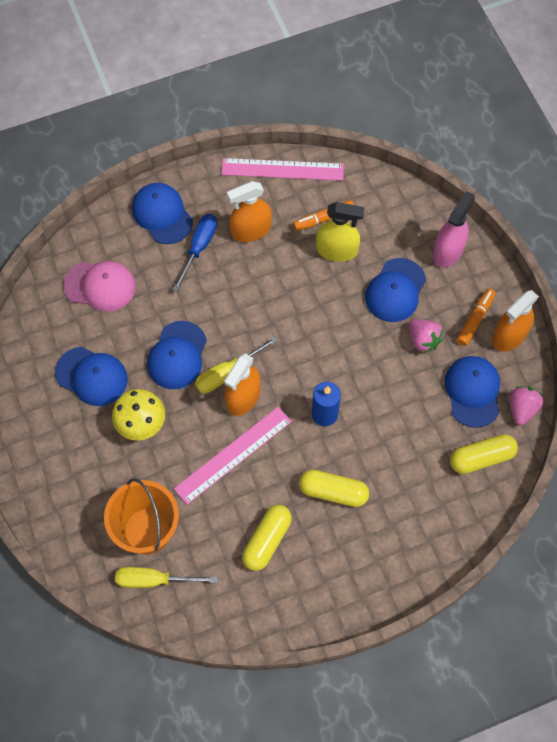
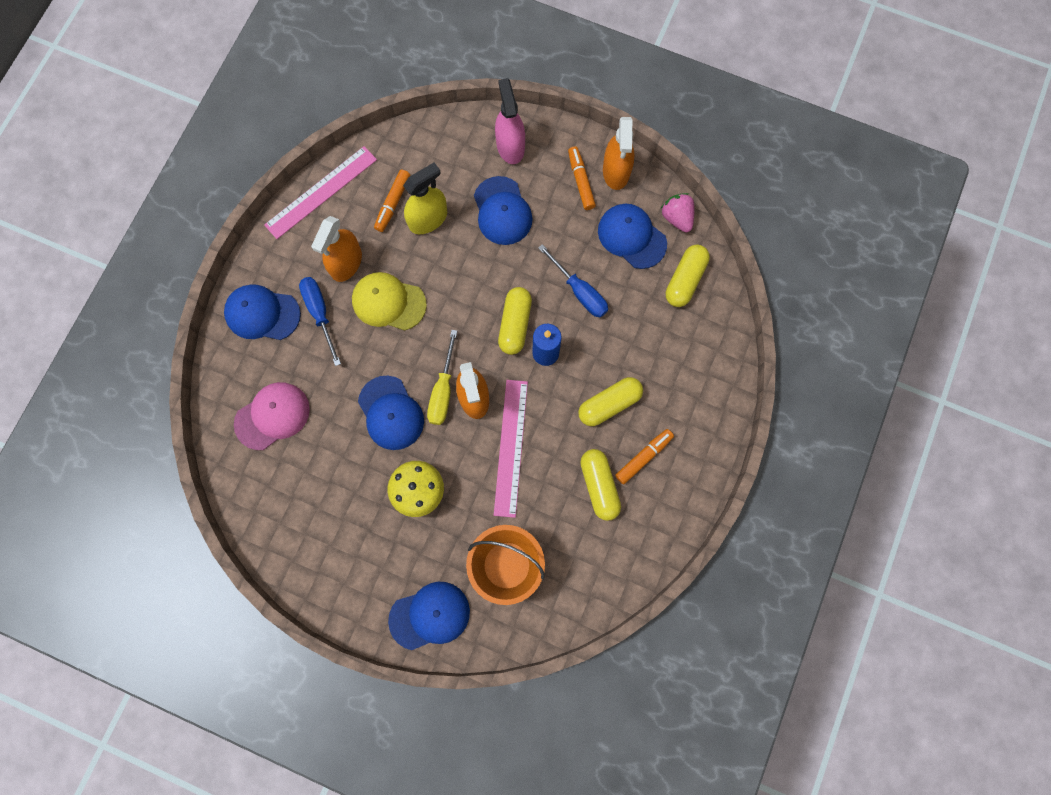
camera: 45 degrees left, 10 degrees up
(91, 376) = (341, 492): blue cap -> blue cap (430, 615)
(154, 580) = (549, 595): yellow screwdriver -> none
(252, 281) = (388, 302): none -> yellow cap
(319, 552) = (643, 457): none -> orange marker
(323, 375) = (515, 324): none -> yellow capsule
(393, 394) = (579, 291): none -> blue screwdriver
(423, 340) = (559, 231): pink strawberry -> none

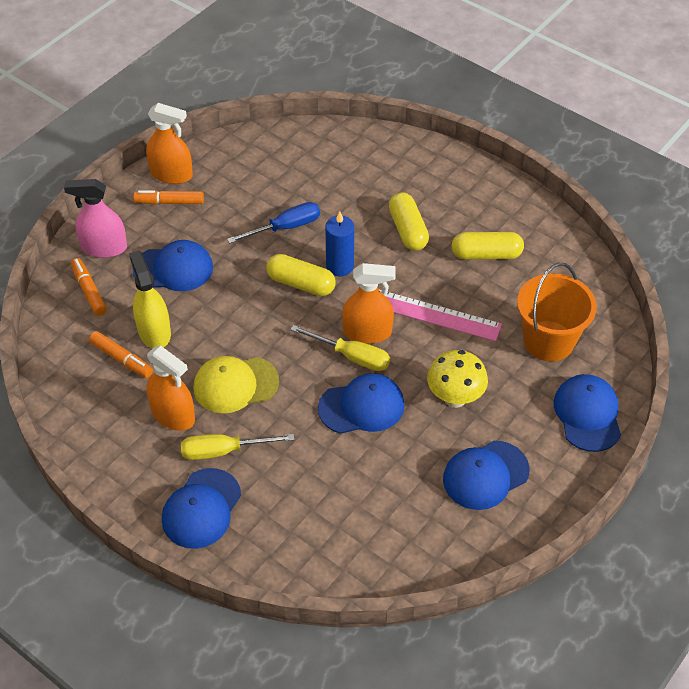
camera: 75 degrees left, 25 degrees down
(272, 416) = (330, 520): pink cap -> none
(320, 314) = (224, 451): blue screwdriver -> yellow screwdriver
(321, 192) = (76, 423): pink ruler -> none
(388, 302) = (235, 385): yellow cap -> yellow cap turned 45 degrees clockwise
(631, 237) = (245, 178): blue cap -> blue cap (485, 475)
(643, 457) = (467, 217): orange marker -> orange marker (89, 291)
(677, 218) = (239, 143): pink strawberry -> none
(685, 280) = (304, 151): yellow capsule -> none

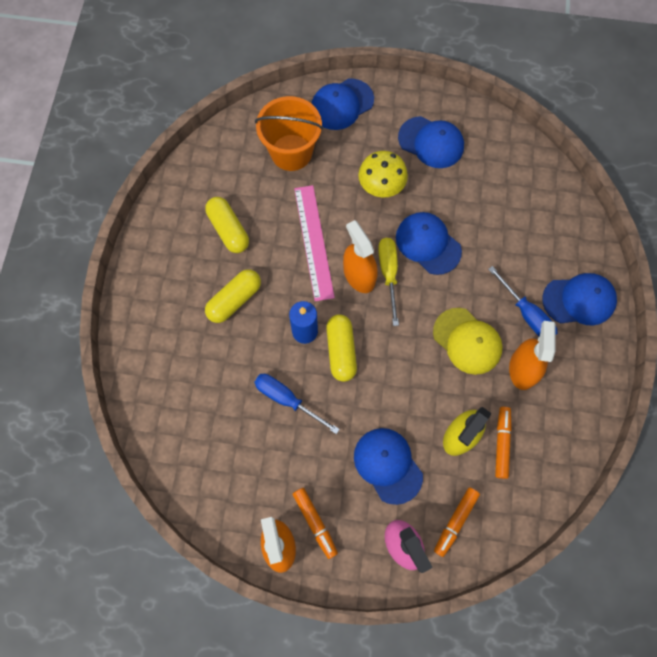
camera: 120 degrees left, 20 degrees up
(224, 451) = (526, 314): yellow screwdriver -> blue screwdriver

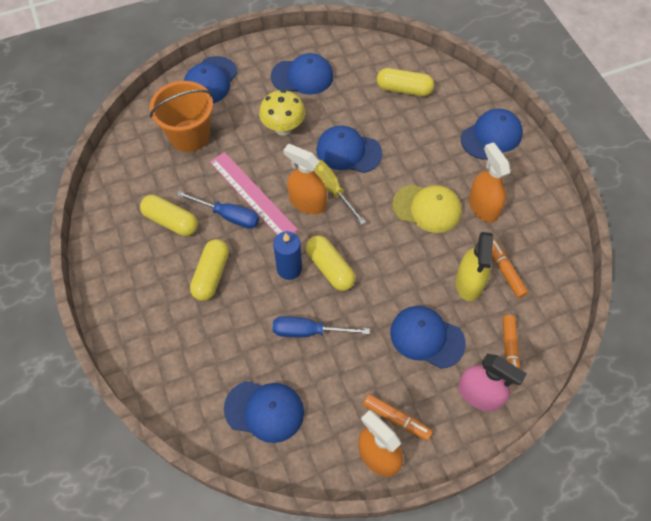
camera: 30 degrees left, 10 degrees down
(209, 449) = (264, 410): none -> blue cap
(522, 205) = (404, 89): none -> yellow capsule
(526, 314) = (459, 165): blue screwdriver -> blue screwdriver (228, 216)

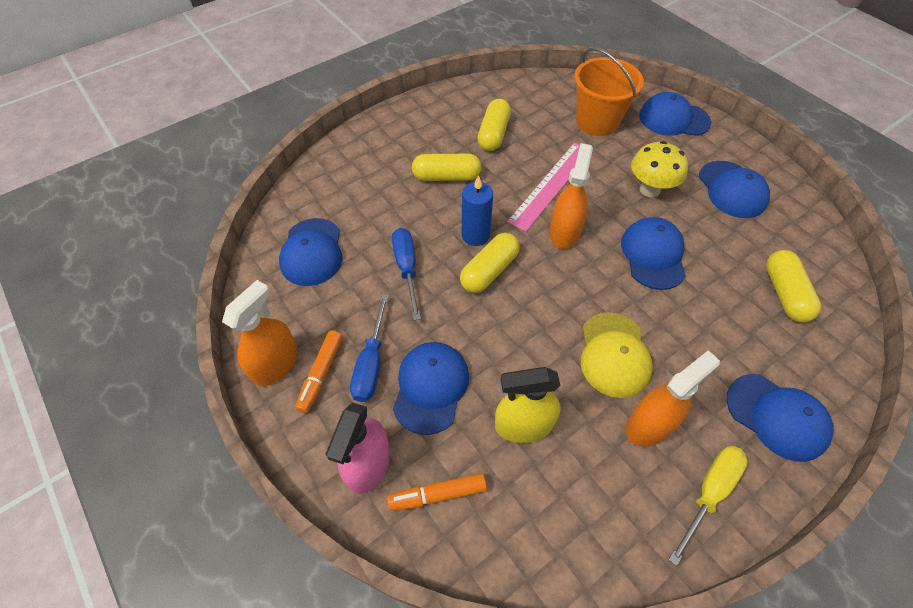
camera: 75 degrees right, 5 degrees down
(228, 216) = (518, 172): blue screwdriver -> blue screwdriver (371, 363)
(331, 189) = (592, 250): yellow screwdriver -> yellow screwdriver (709, 493)
(504, 271) = (558, 470): orange marker -> none

